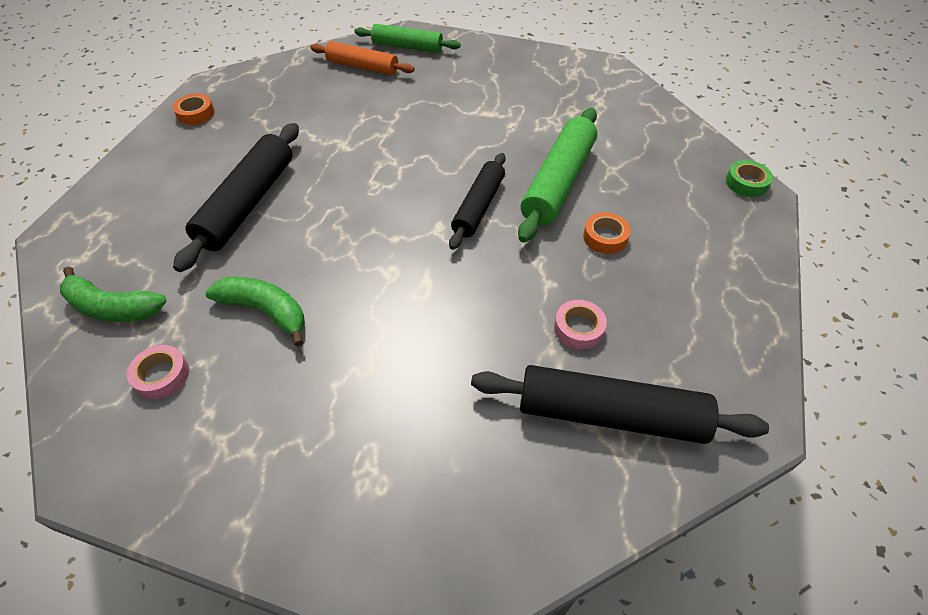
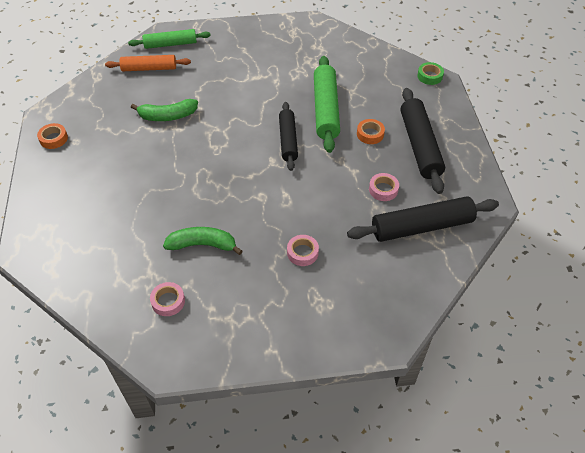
camera: 25 degrees left, 0 degrees up
(112, 307) = (104, 278): green banana -> green banana (167, 116)
(248, 203) = (141, 186): black rolling pin -> black rolling pin (419, 145)
(394, 380) = (302, 253): none -> pink tape

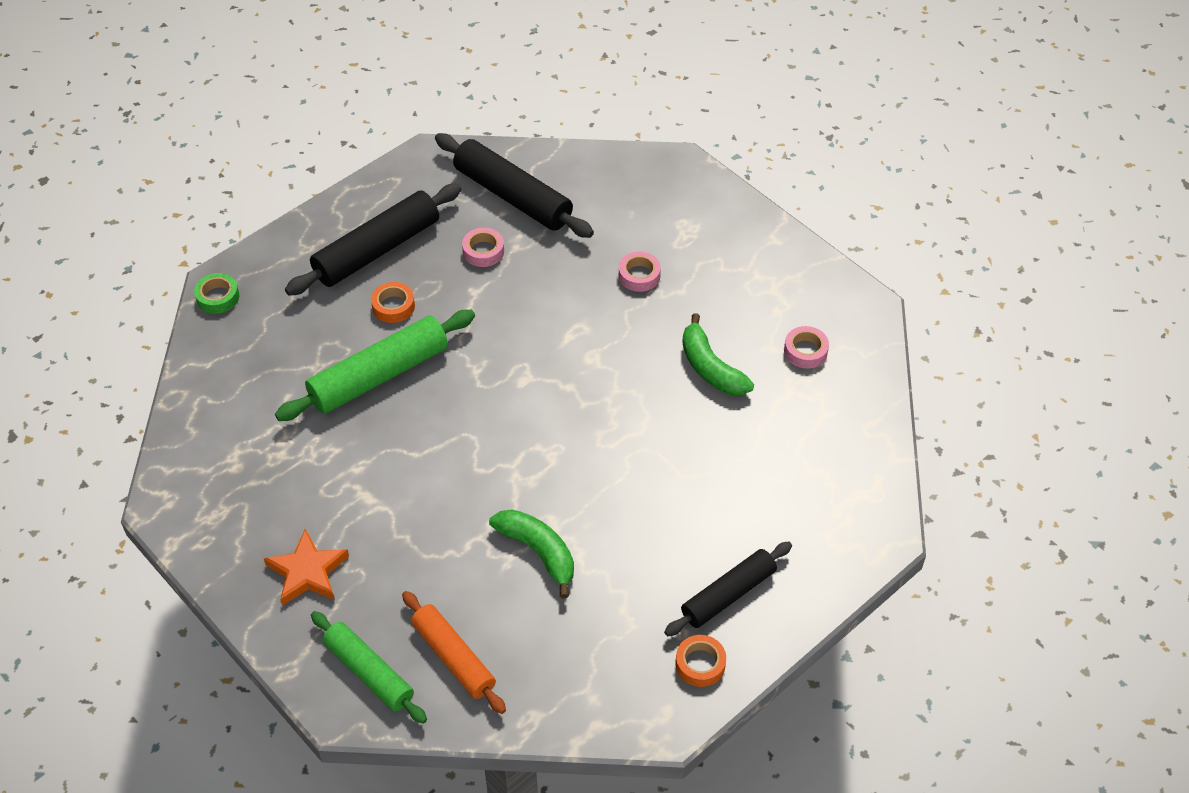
camera: 125 degrees left, 0 degrees up
(236, 46) = (307, 572): none -> orange star
(288, 140) = (473, 384): black rolling pin -> black rolling pin (728, 595)

